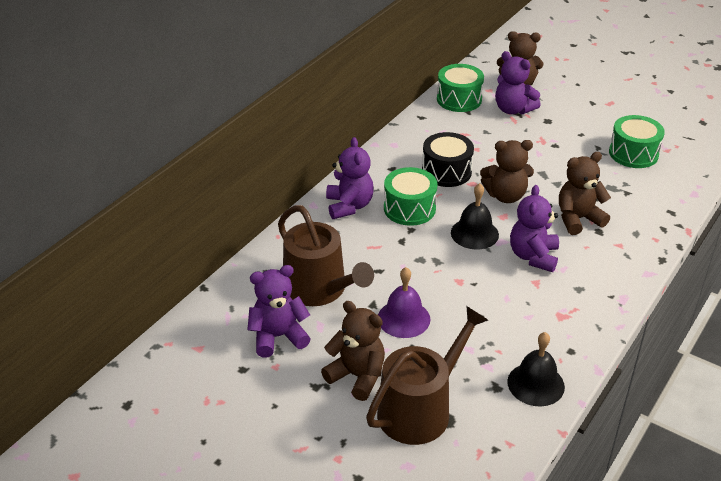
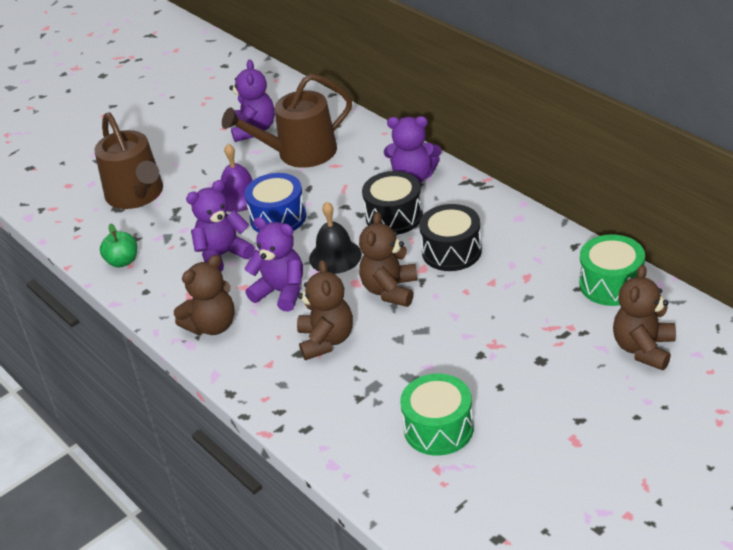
camera: 110 degrees right, 0 degrees up
(357, 376) = (189, 166): brown teddy bear -> brown teddy bear (212, 326)
(409, 208) = (394, 216): green drum -> black drum
(430, 281) = (278, 217): none -> blue drum
(513, 109) = (575, 331): purple teddy bear -> purple teddy bear (223, 255)
(535, 384) = (122, 261): black bell -> green apple

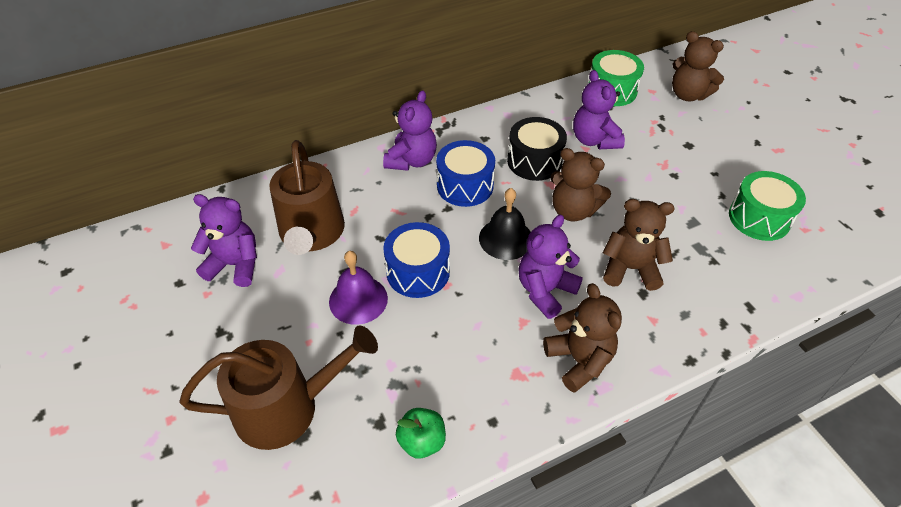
camera: 80 degrees left, 10 degrees up
(223, 255) = (459, 331): purple teddy bear -> purple teddy bear (594, 140)
(394, 216) = (465, 186): black drum -> blue drum

